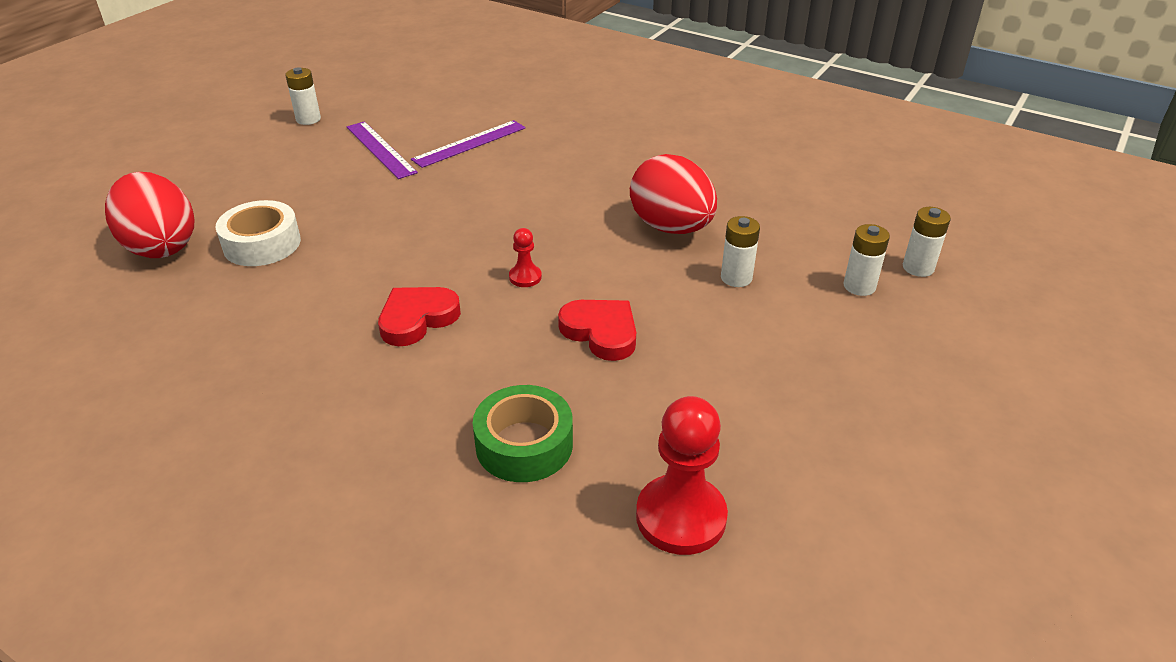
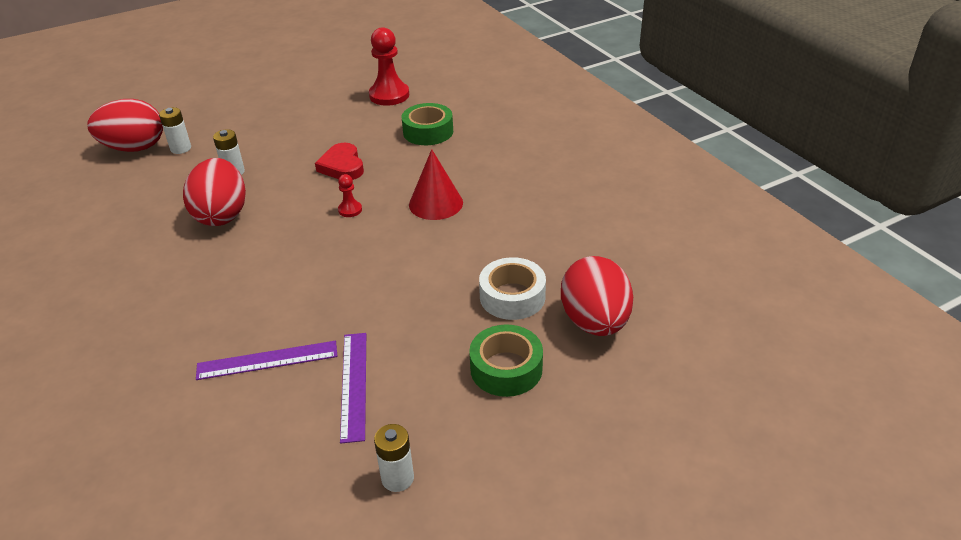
camera: 150 degrees left, 0 degrees up
(247, 190) = (506, 369): none -> green tape
(417, 319) = (436, 203): red heart -> red cone
(918, 268) = (134, 148): white battery -> red egg

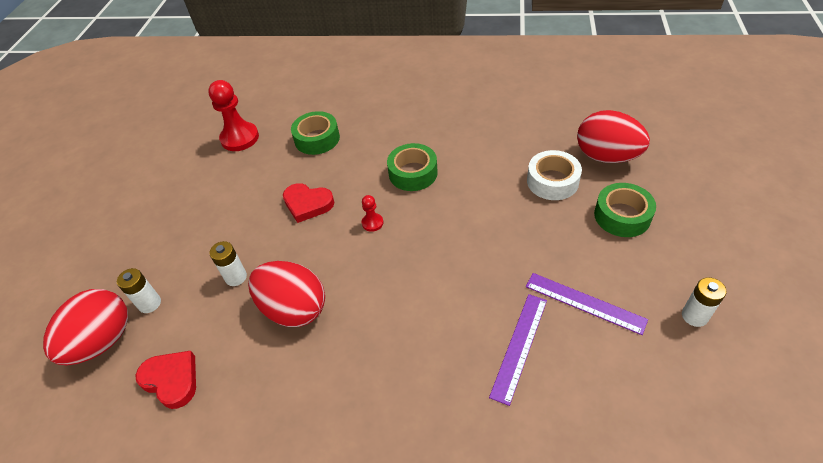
camera: 50 degrees left, 10 degrees up
(119, 194) = (172, 380): none -> red heart
(436, 203) = (413, 173): red cone -> green tape

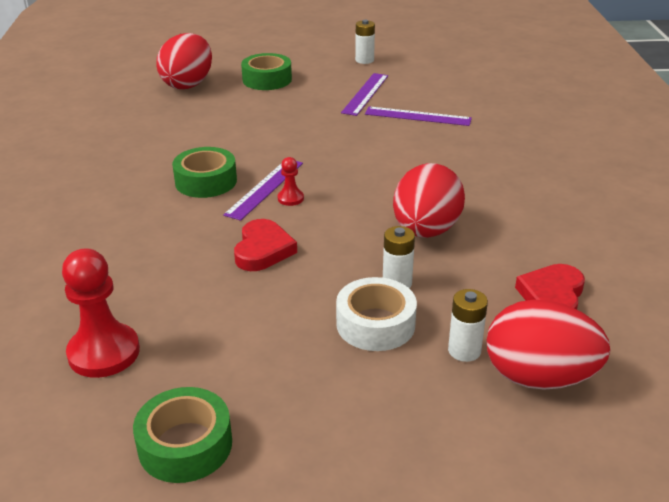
camera: 105 degrees left, 15 degrees down
(317, 139) = (124, 266): green tape -> green tape (185, 445)
(393, 207) = (264, 188): none -> purple ruler
(552, 181) = (222, 107): white tape -> white tape (375, 324)

